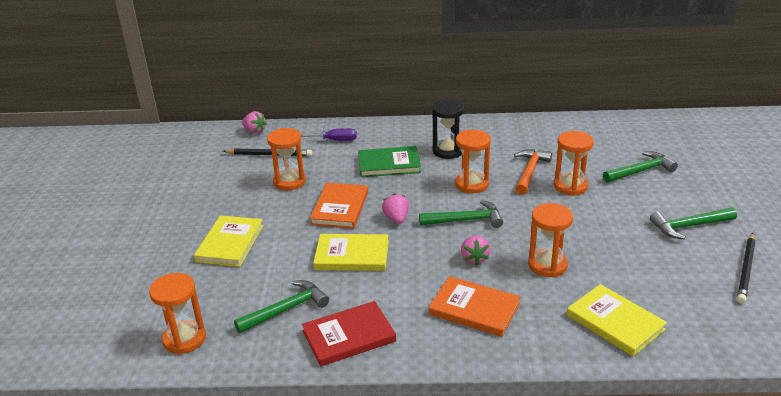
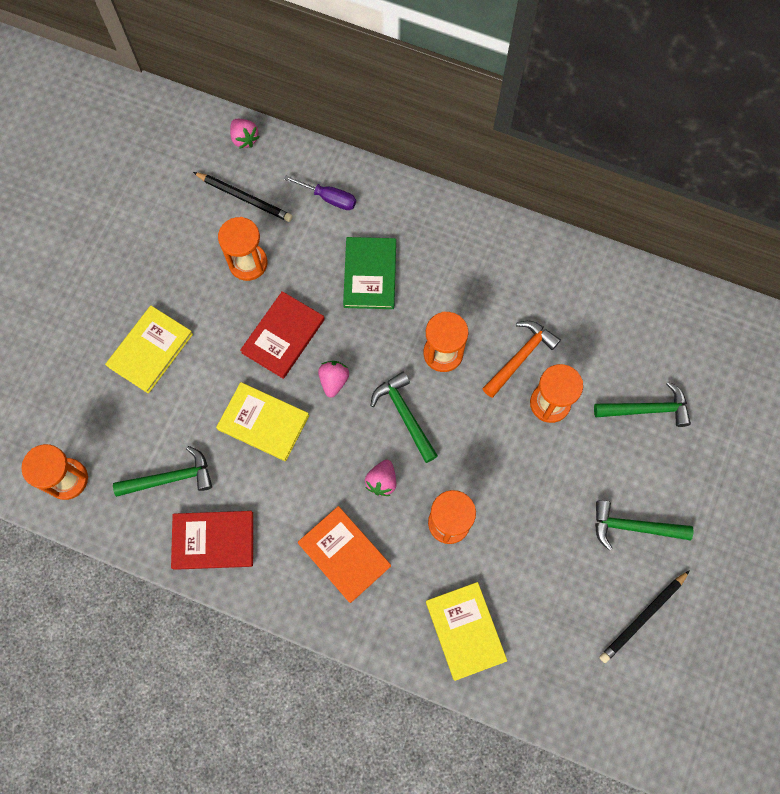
camera: 20 degrees right, 40 degrees up
(340, 208) = (283, 336): orange book -> red book
(389, 164) = (370, 274): green book -> green book turned 75 degrees clockwise
(448, 151) = (449, 276): black hourglass -> none
(466, 220) = (404, 415): green hammer -> green hammer turned 135 degrees counterclockwise

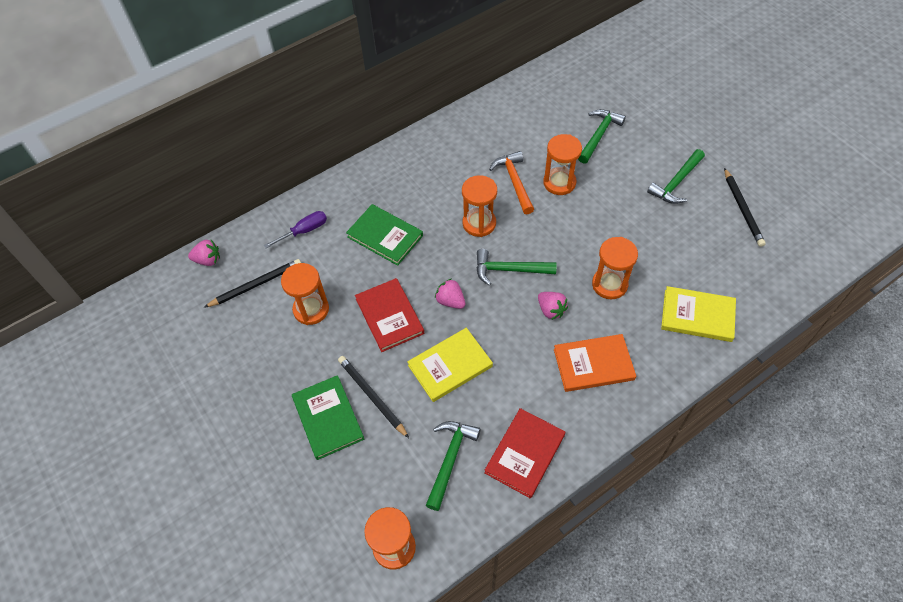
camera: 55 degrees left, 15 degrees down
(150, 350) = (328, 418): yellow book -> green book
(192, 374) = (372, 396): none -> black pencil

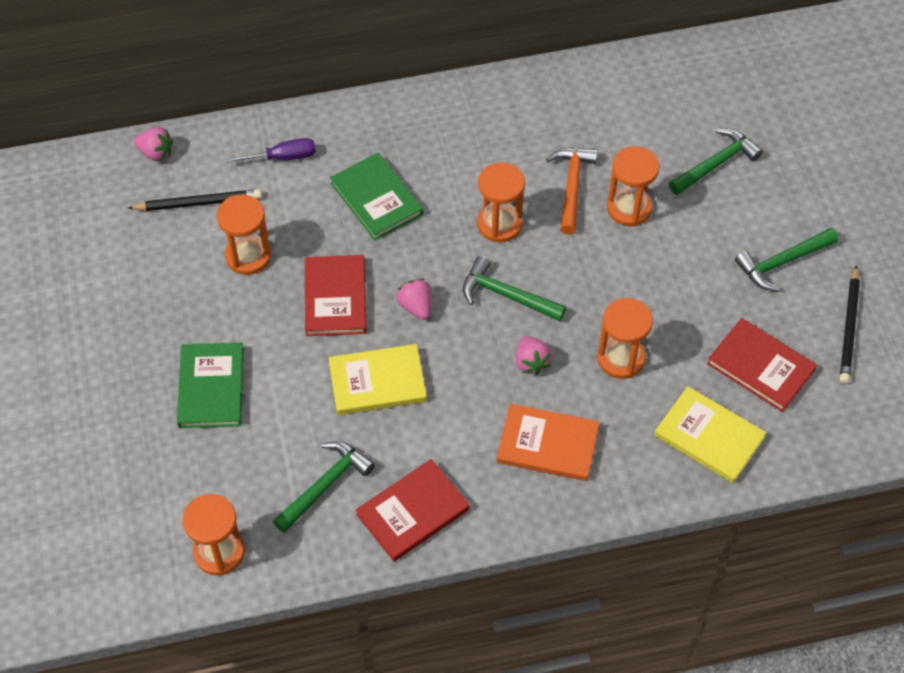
camera: 20 degrees right, 0 degrees up
(372, 396) = (272, 382): black pencil -> none
(703, 255) = (761, 367): none -> red book

